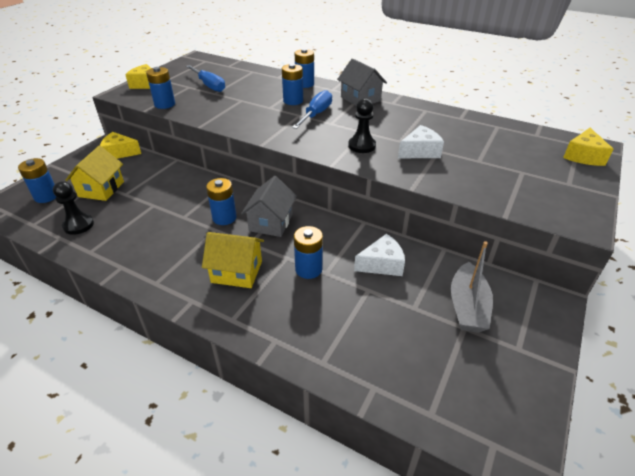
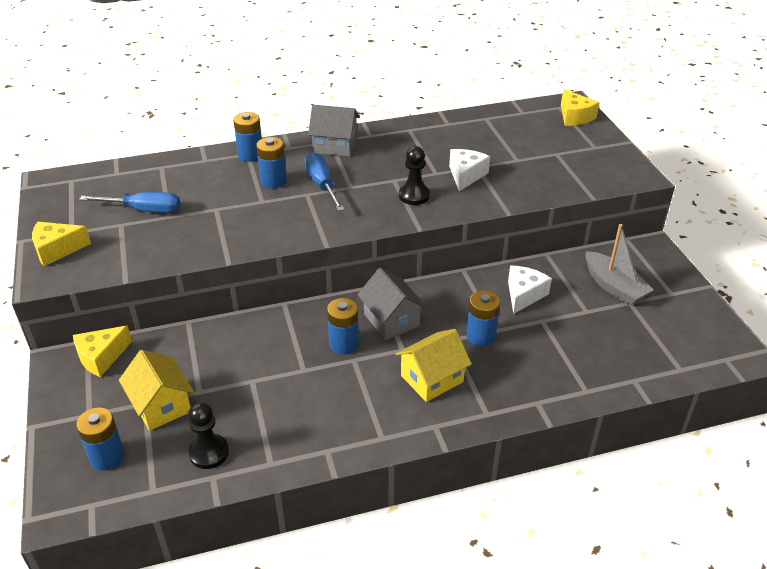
camera: 45 degrees left, 0 degrees up
(165, 104) = (136, 260): blue battery -> none

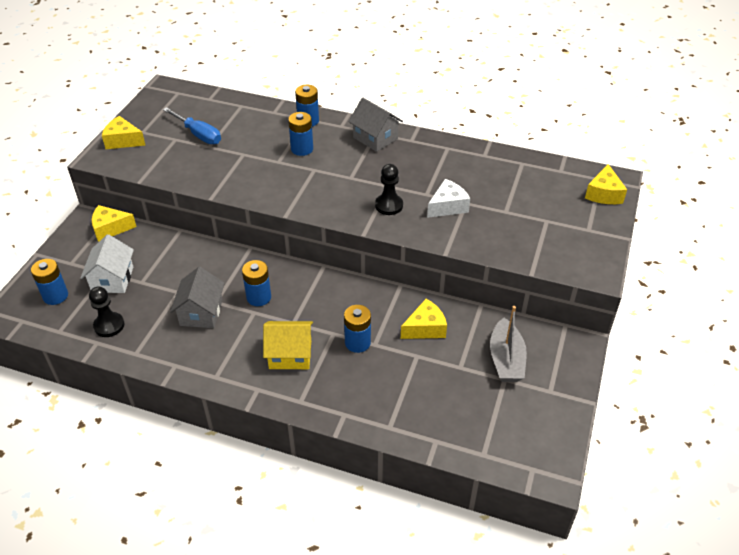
camera: 35 degrees right, 5 degrees up
(161, 405) = (112, 279): yellow house -> white house
(322, 184) = (332, 166): blue screwdriver -> none
(391, 320) = (308, 297): grey house -> grey house (201, 313)
(524, 295) = (425, 328): white cheese -> yellow cheese

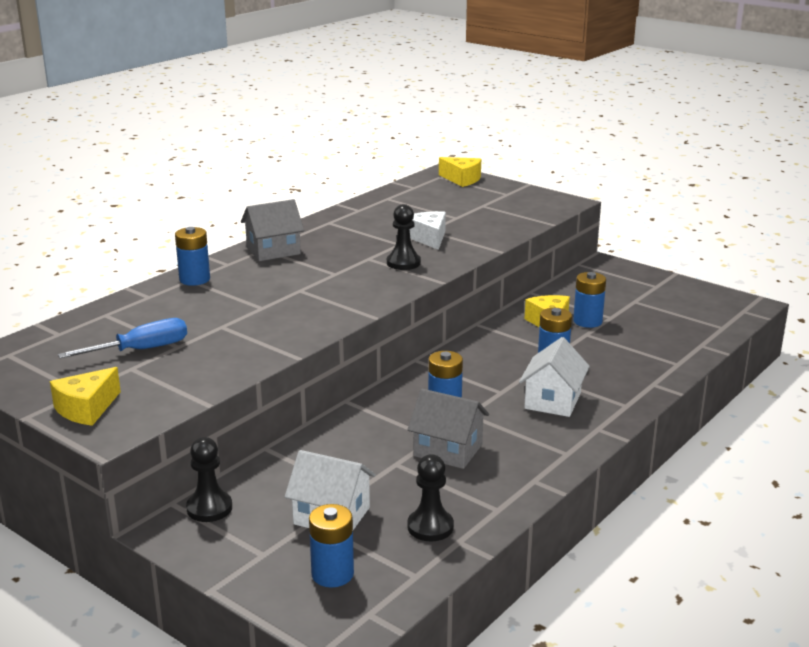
camera: 70 degrees left, 20 degrees down
(110, 228) = (209, 508): yellow cheese -> black pawn
(290, 355) = (552, 401): yellow house -> white house
(302, 149) = (251, 291): blue battery -> blue battery (587, 321)
(506, 359) = (610, 295): grey boat -> none

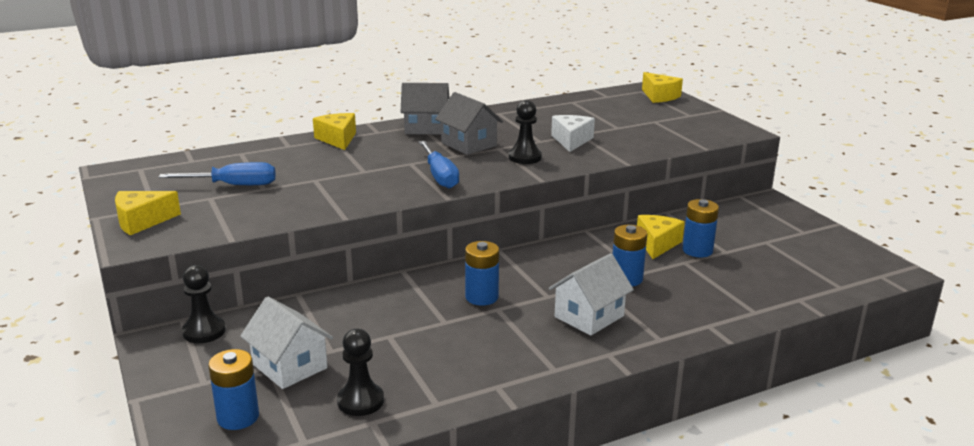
camera: 25 degrees right, 0 degrees up
(194, 279) = (337, 139): blue battery -> yellow cheese
(344, 297) = (440, 176): none -> blue screwdriver
(448, 450) = (446, 336): grey house -> grey house (469, 144)

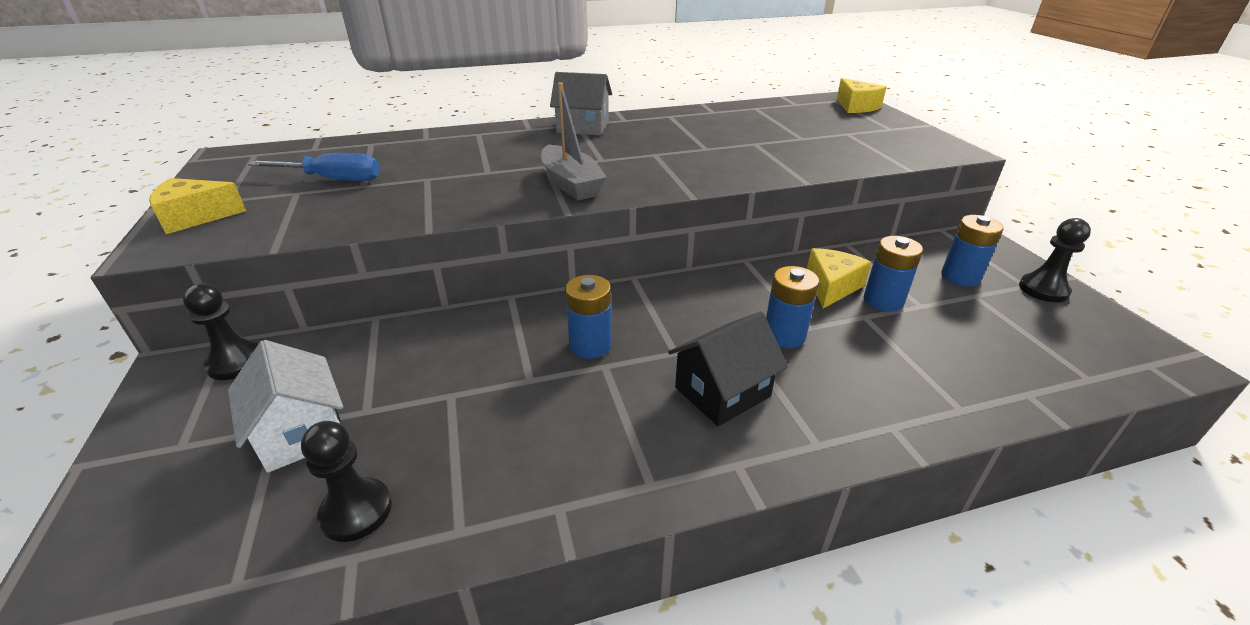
camera: 10 degrees right, 10 degrees up
(238, 417) = (179, 519): blue battery -> blue battery (960, 277)
(337, 139) = (481, 134): yellow cheese -> none
(440, 176) = (571, 184): blue screwdriver -> grey boat
(469, 144) = (622, 148): grey house -> none
(525, 157) = (681, 167): black pawn -> black pawn (1043, 289)
(571, 140) = (743, 150): white cheese -> none
(589, 316) = (722, 392): white house -> black house

